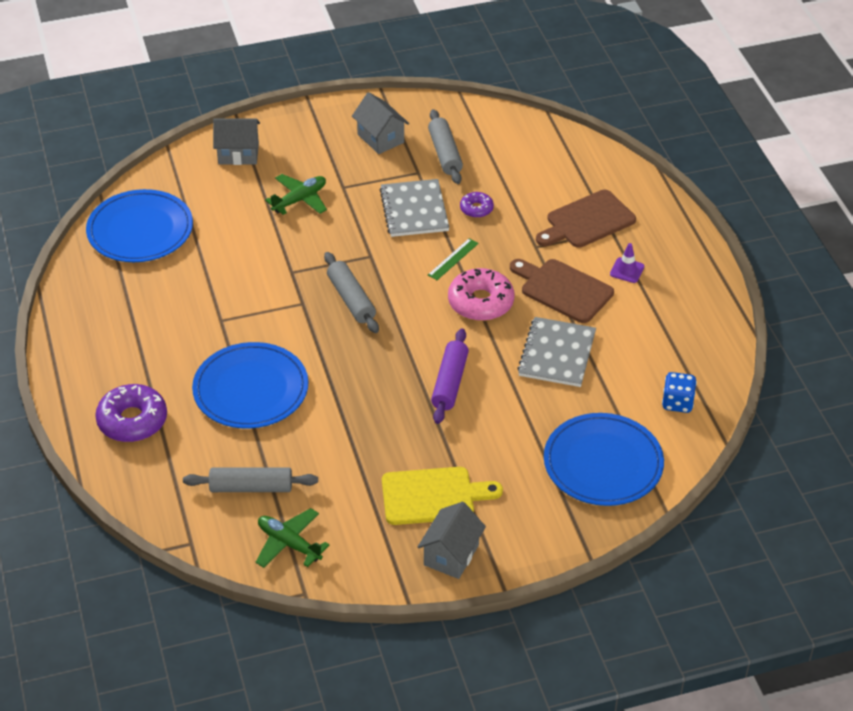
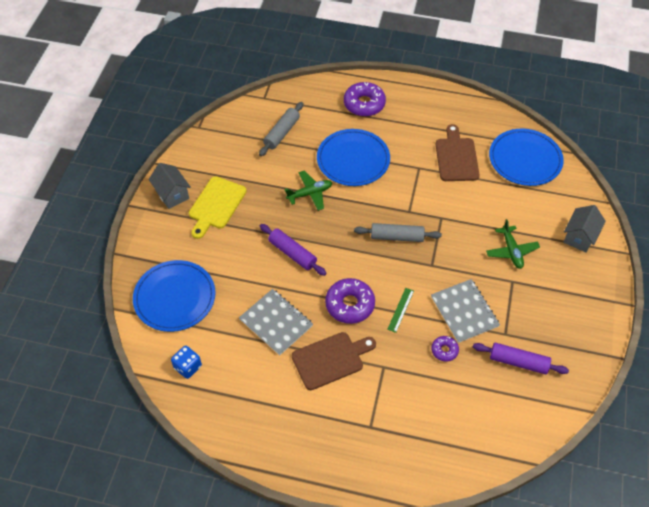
camera: 120 degrees right, 10 degrees up
(289, 544) = (233, 133): green plane -> green plane (310, 193)
(380, 138) = (557, 329): grey house -> none
(414, 210) = (464, 311): grey notebook -> grey notebook turned 45 degrees clockwise
(445, 153) = (518, 362): grey rolling pin -> purple rolling pin
(453, 259) = (400, 310): green ruler -> green ruler turned 45 degrees clockwise
(480, 302) = (350, 304): pink donut -> purple donut
(587, 221) = (390, 416): brown cutting board -> brown cutting board (456, 157)
(627, 270) = (323, 411): purple traffic cone -> none

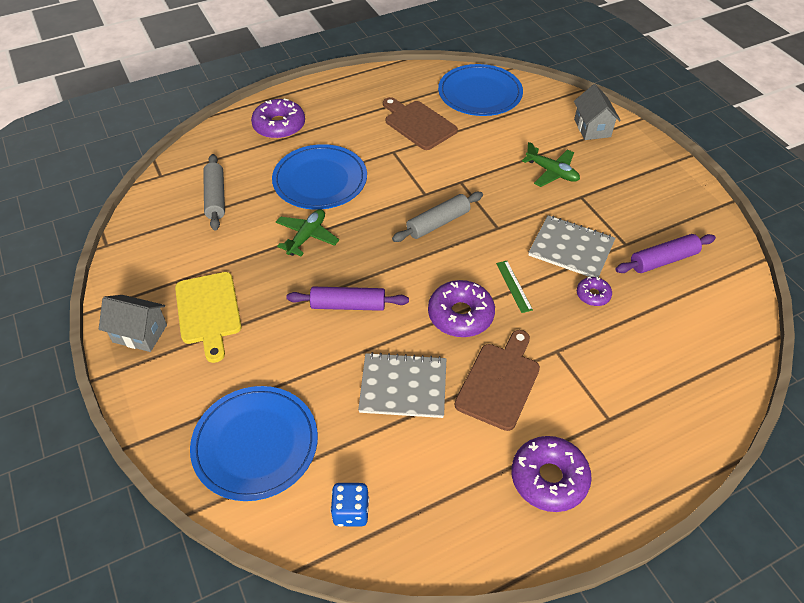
camera: 40 degrees left, 5 degrees down
(302, 430) = (549, 478): none -> purple donut

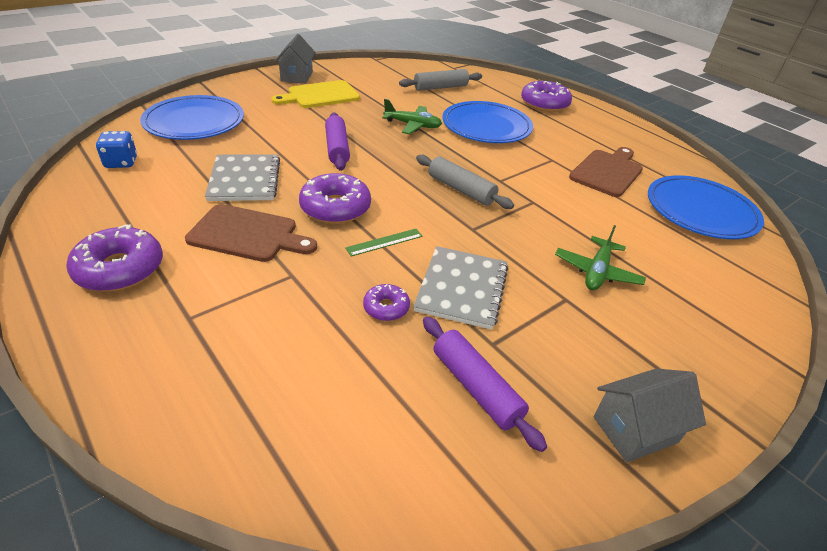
camera: 75 degrees right, 10 degrees down
(592, 128) = (723, 313): grey house -> grey house (635, 429)

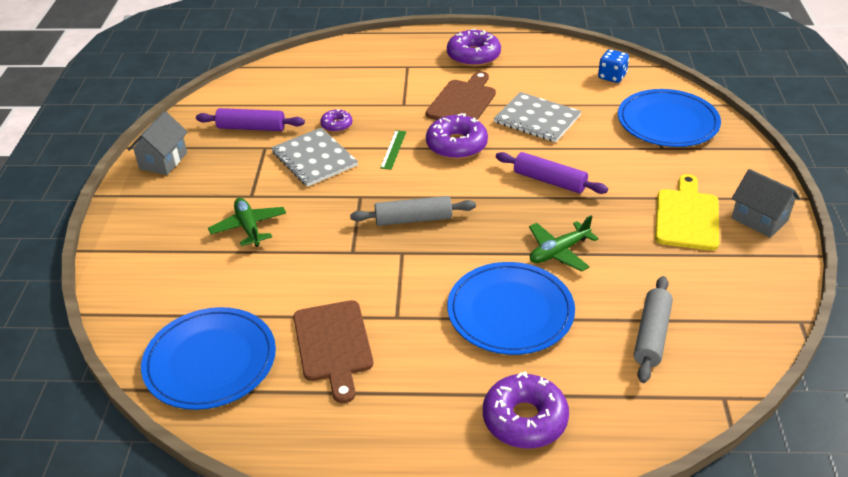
camera: 135 degrees right, 0 degrees up
(248, 234) = (463, 101): brown cutting board -> brown cutting board turned 150 degrees clockwise

